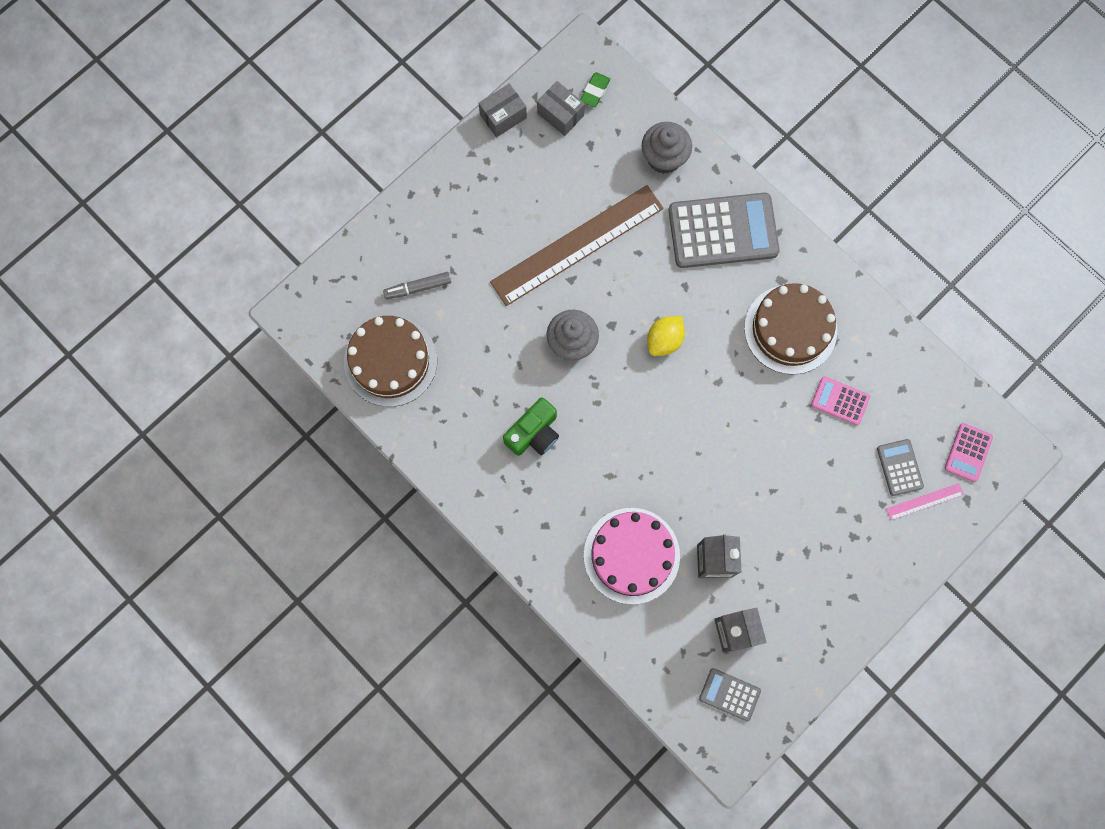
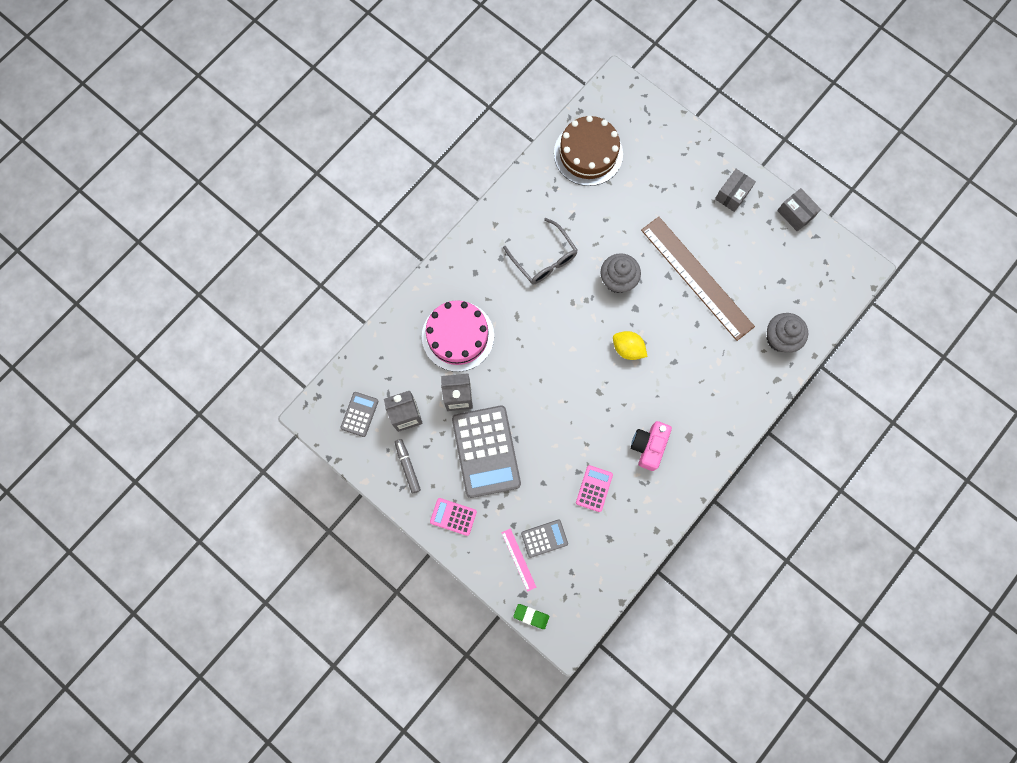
camera: 85 degrees right, 0 degrees up
(418, 288) = (647, 166): grey marker -> grey marker (407, 467)
(534, 433) = (544, 259): green camera -> grey glasses
(560, 114) = (804, 256): grey box -> grey box (732, 194)
(595, 91) = (828, 281): green eraser -> green eraser (531, 616)
(723, 231) = (724, 388): grey calculator -> grey calculator (486, 451)
(790, 329) = (648, 446): brown cake -> pink camera
(968, 452) = (562, 594): pink calculator -> pink calculator (453, 516)

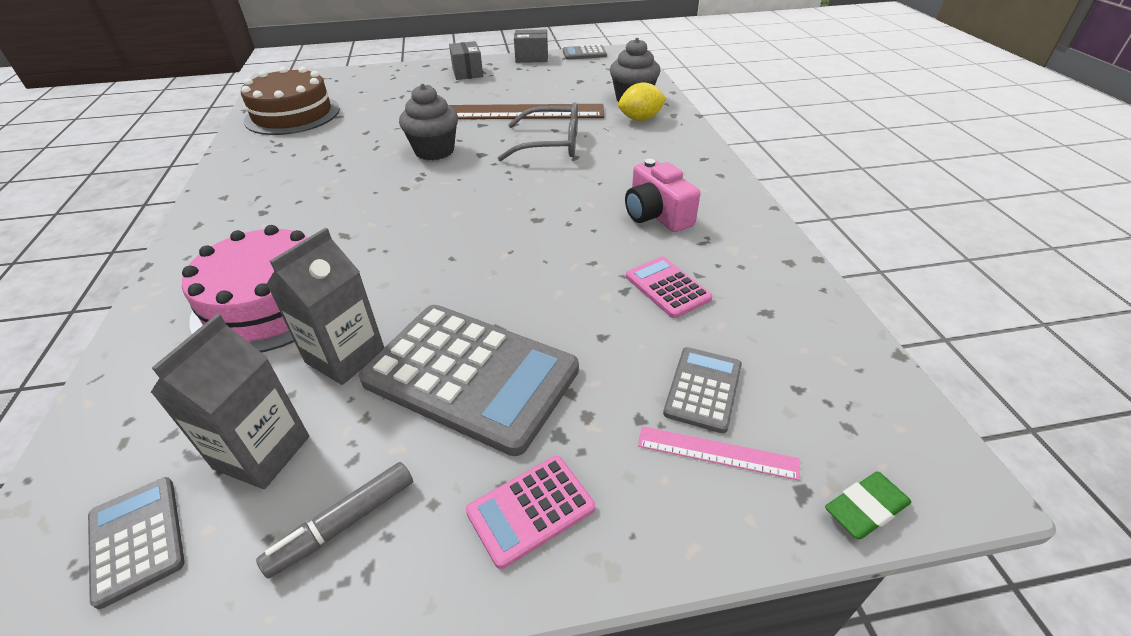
camera: 50 degrees left, 35 degrees down
(407, 467) = (344, 524): grey marker -> grey marker turned 60 degrees counterclockwise
(544, 259) = (325, 183): grey glasses -> grey glasses (551, 144)
(627, 349) = (516, 177): yellow lemon -> yellow lemon (640, 119)
(835, 244) = (584, 53): none -> grey calculator

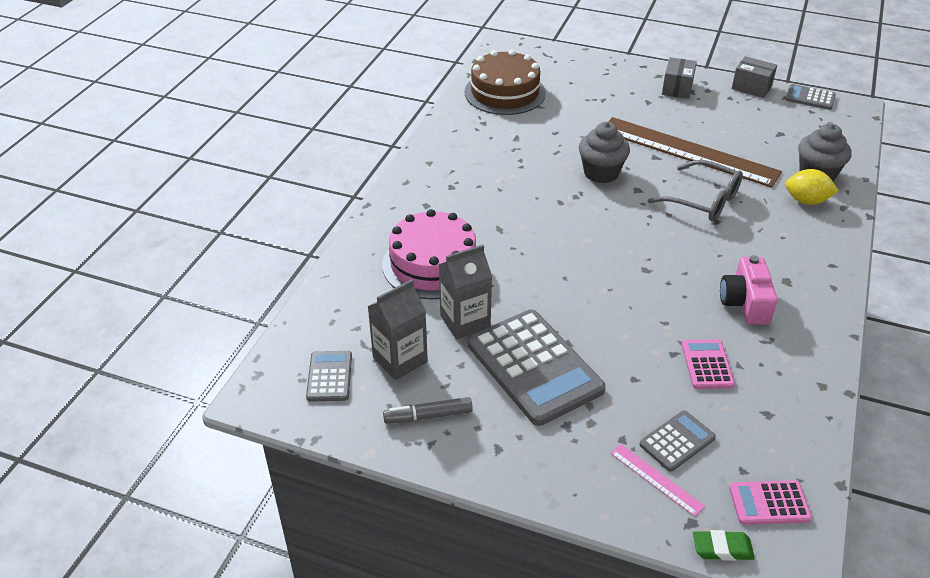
camera: 30 degrees right, 0 degrees up
(531, 510) = (527, 456): pink calculator -> pink calculator (769, 503)

